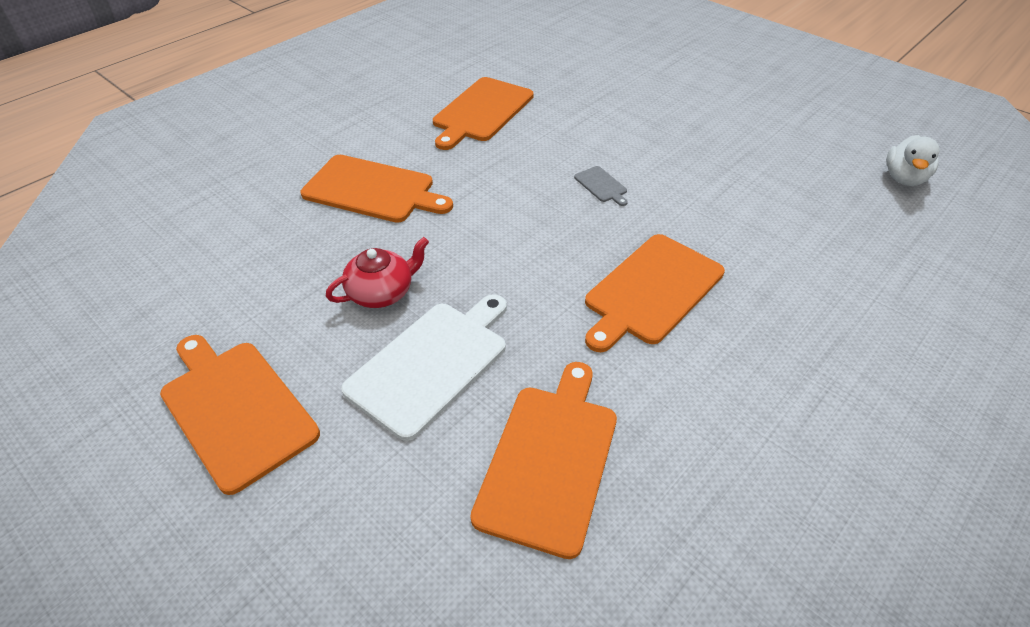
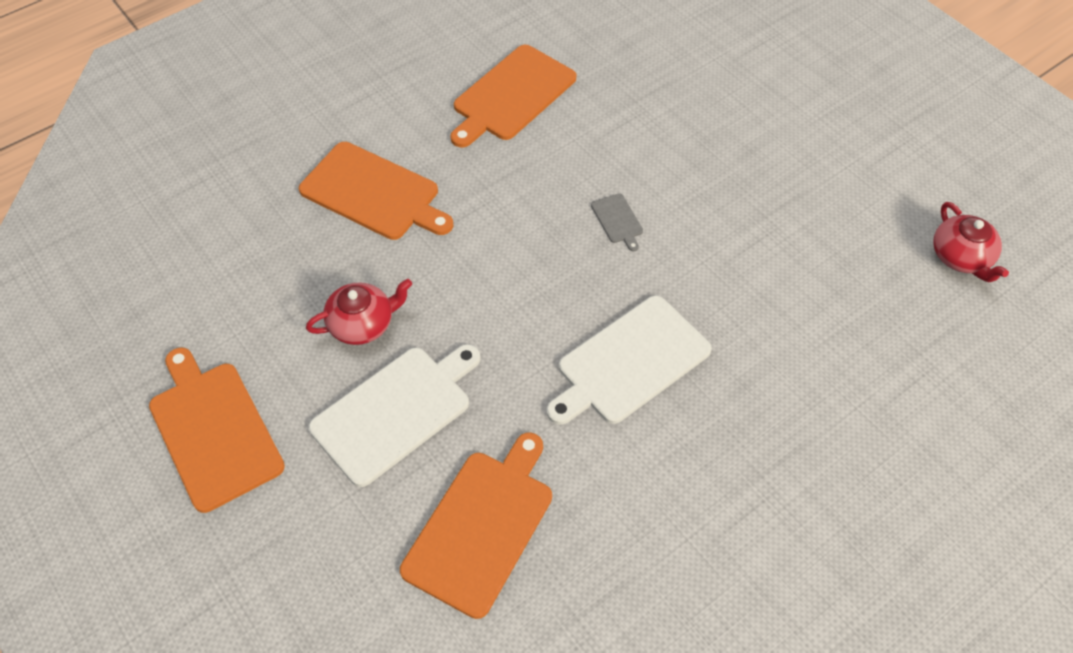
camera: 10 degrees right, 10 degrees up
(651, 290) = (630, 362): orange cutting board -> white cutting board
(903, 178) = (961, 257): white duck -> red teapot

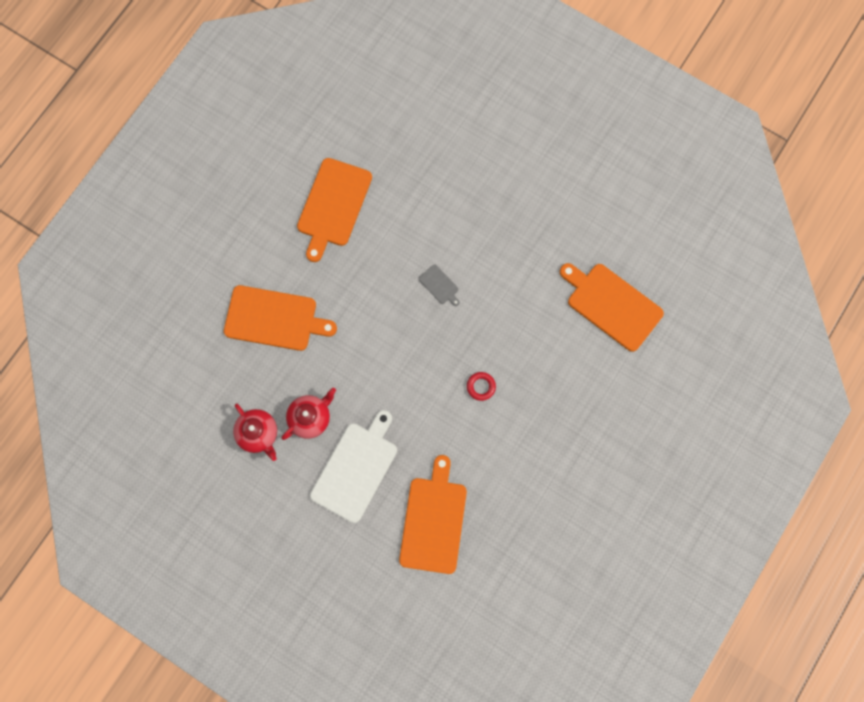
camera: 20 degrees left, 20 degrees up
(214, 431) = (255, 519): orange cutting board -> orange cutting board (612, 305)
(630, 362) = (481, 386): white cutting board -> red ring
(961, 257) = (658, 240): red teapot -> red teapot (258, 433)

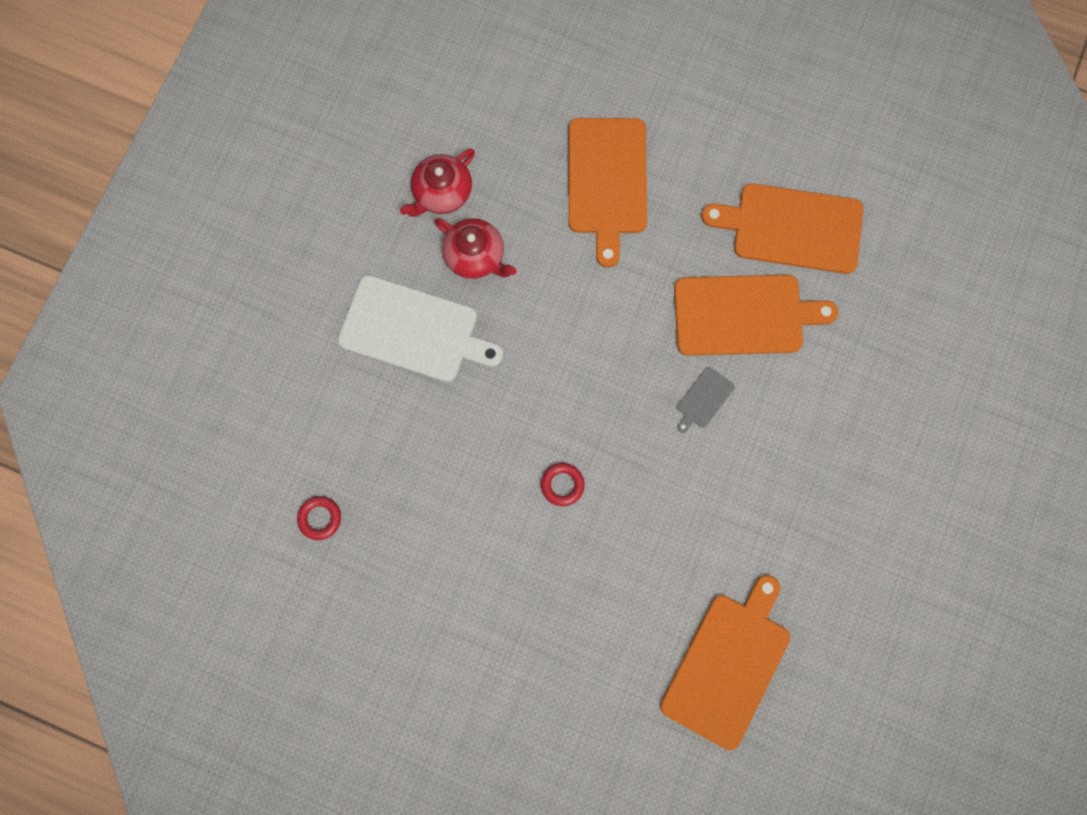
camera: 80 degrees right, 0 degrees up
(433, 521) = (356, 450): orange cutting board -> orange cutting board (743, 315)
(476, 553) = (320, 518): none -> red ring

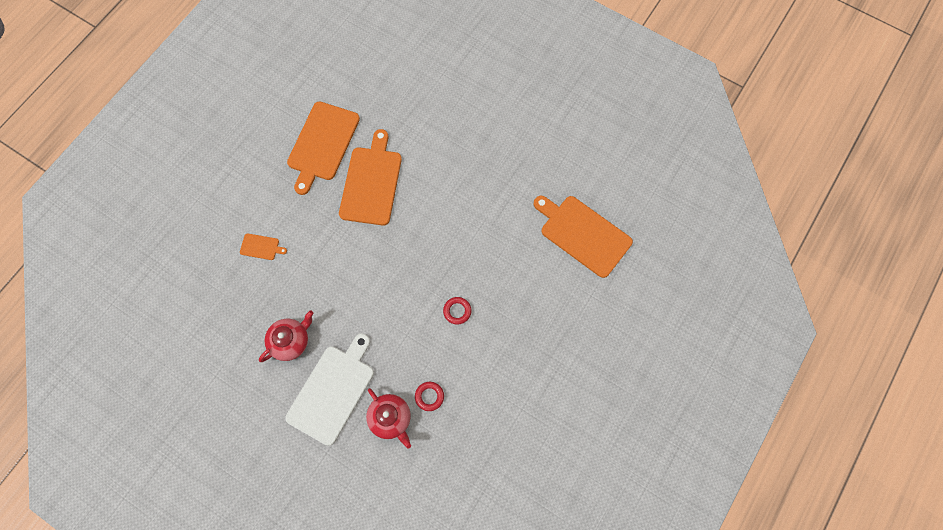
camera: 80 degrees left, 5 degrees down
(320, 518) = (450, 476): red ring -> red ring (429, 396)
(441, 193) = (239, 356): red teapot -> red teapot (390, 418)
(607, 181) = (261, 247): orange cutting board -> orange cutting board, size x0.44
(704, 399) = (419, 216): grey cutting board -> none

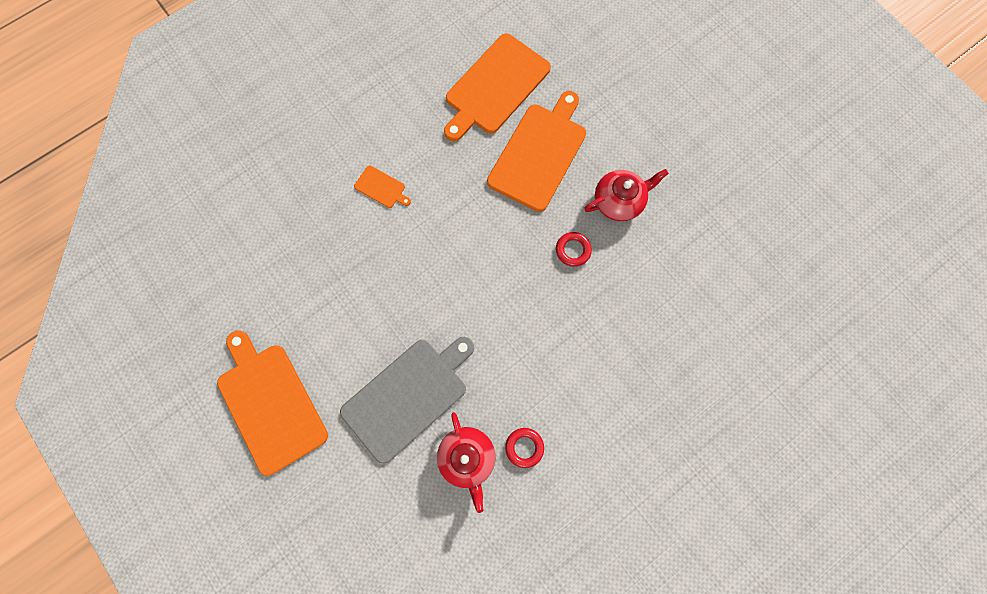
camera: 20 degrees right, 5 degrees up
(290, 341) = (378, 315): red teapot -> red teapot (619, 201)
(332, 391) = (408, 396): white cutting board -> grey cutting board
(457, 311) = (593, 351): red ring -> red ring (573, 250)
(583, 234) = (786, 309): orange cutting board -> orange cutting board (270, 404)

